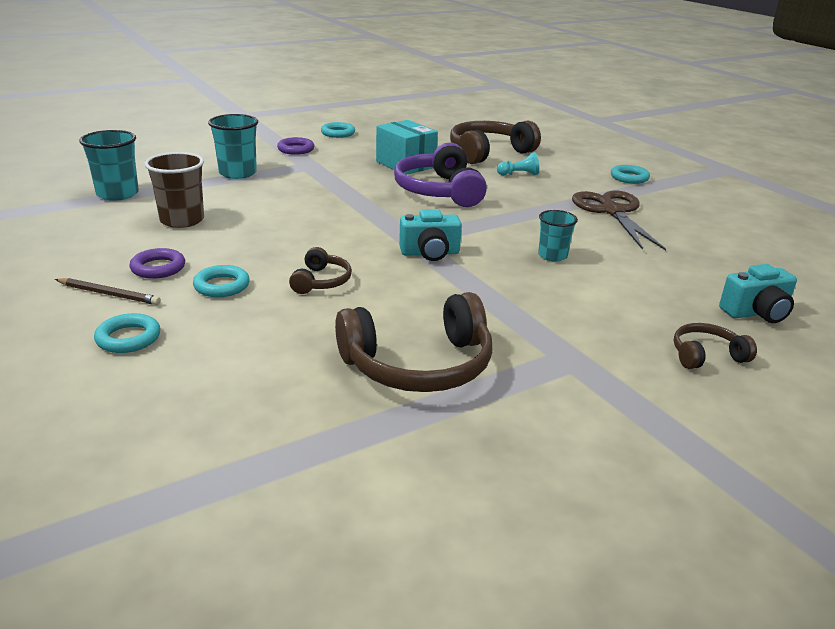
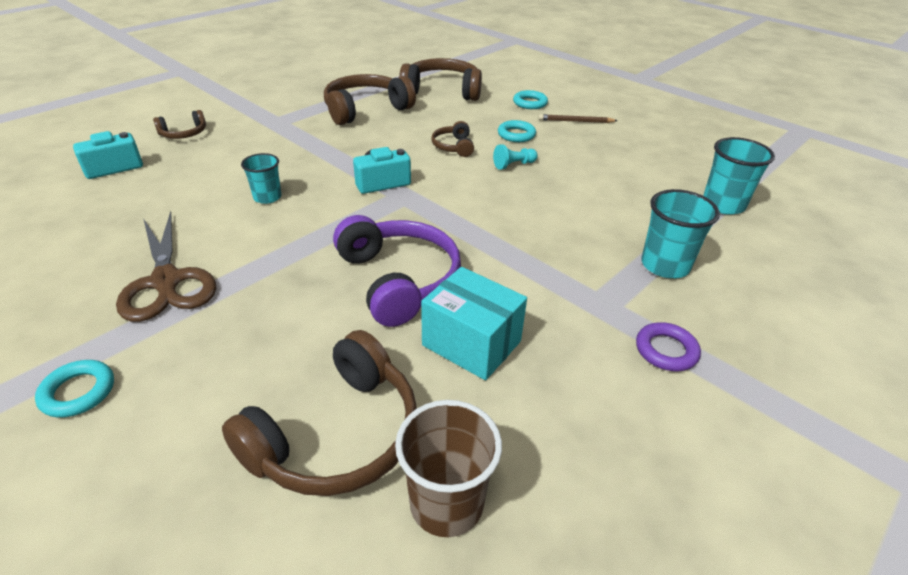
camera: 165 degrees right, 10 degrees up
(158, 268) = (573, 140): purple ring -> none
(182, 220) = (619, 183): brown cup -> brown cup (446, 503)
(253, 393) = (442, 91): none -> brown headphones
(338, 133) = (663, 446): turquoise ring -> none
(519, 174) = (283, 355): turquoise pawn -> turquoise pawn (513, 165)

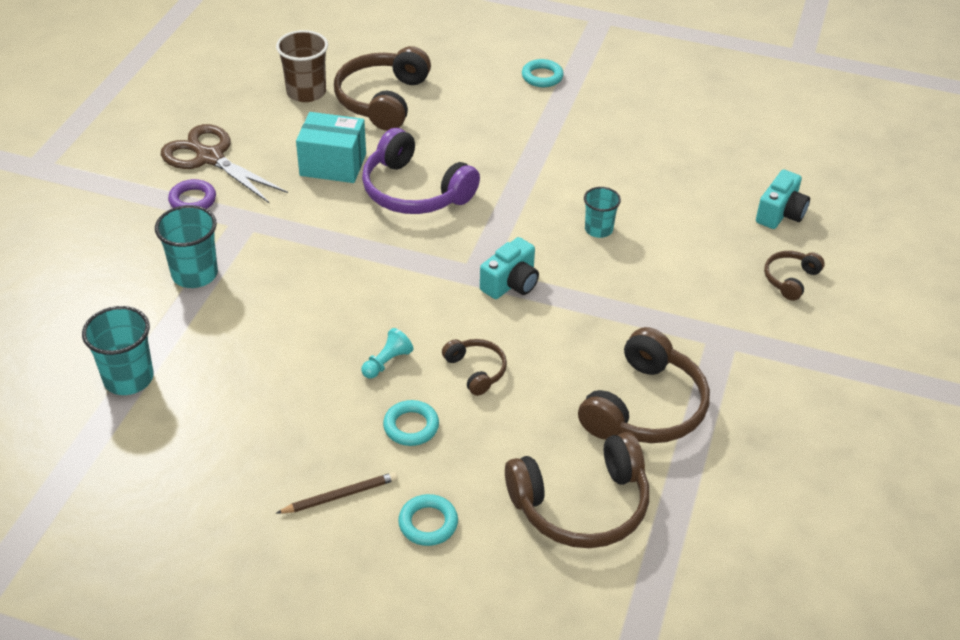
camera: 155 degrees right, 5 degrees up
(167, 282) = (578, 139): brown scissors -> brown scissors (209, 157)

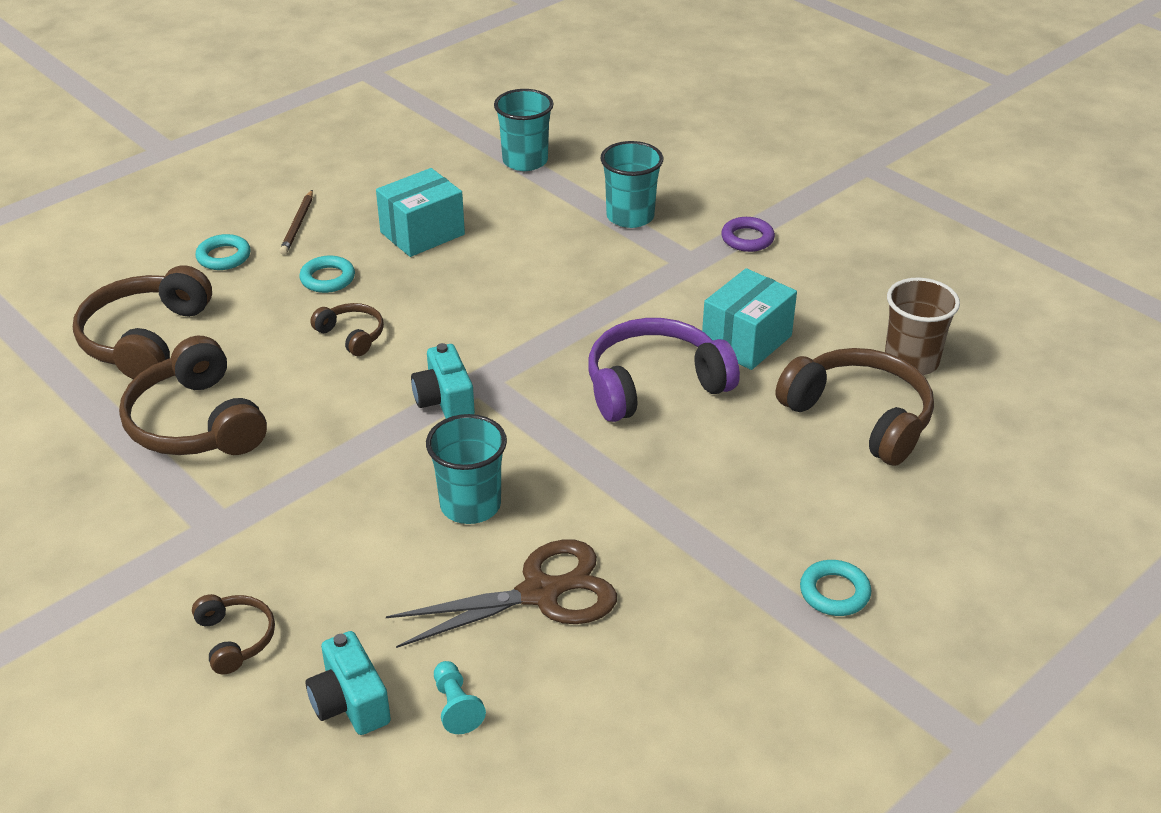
camera: 120 degrees right, 5 degrees down
(209, 157) = (816, 264): brown scissors -> brown scissors (542, 592)
(300, 396) = (422, 233): none -> turquoise box
(387, 362) = (414, 288): turquoise pawn -> turquoise pawn (456, 706)
(476, 370) = (352, 335): brown headphones -> brown headphones turned 135 degrees counterclockwise
(598, 229) = (470, 505): turquoise cup -> turquoise cup, size x1.55

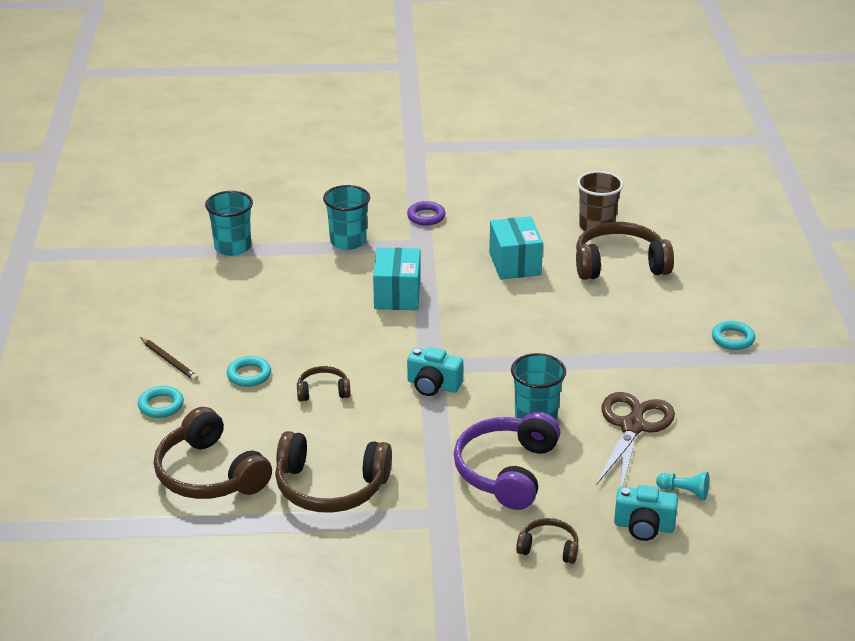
camera: 50 degrees left, 5 degrees down
(422, 233) = (253, 319): turquoise box -> turquoise box (397, 295)
(654, 384) = (512, 310): purple headphones -> purple headphones (506, 471)

